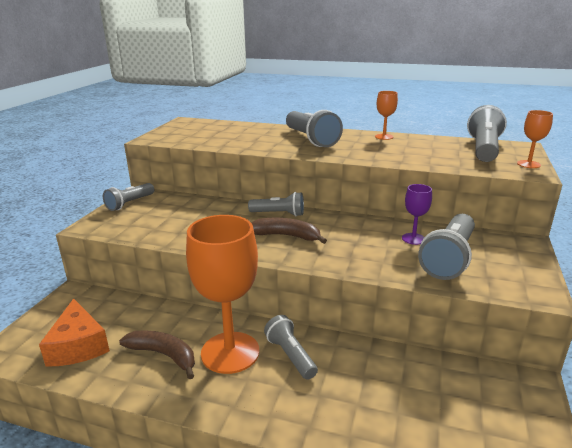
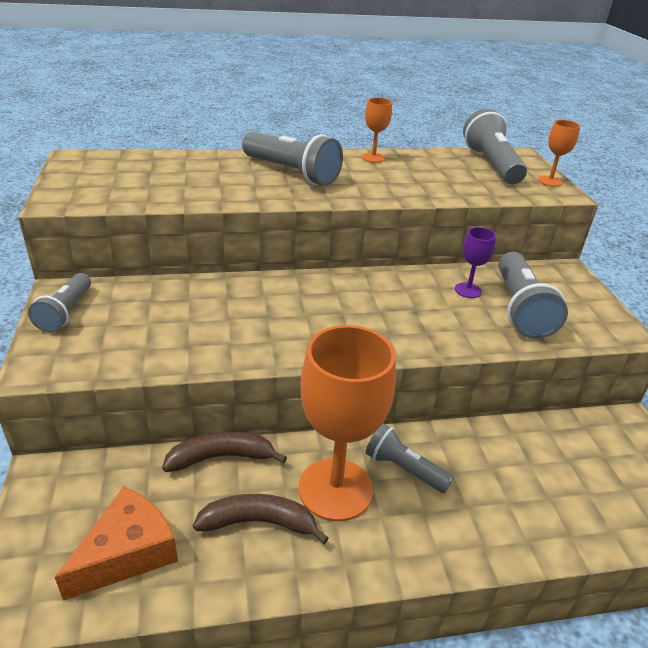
camera: 30 degrees left, 10 degrees up
(78, 345) = (127, 553): orange cheese -> orange cheese turned 90 degrees counterclockwise
(279, 214) = (294, 286): grey flashlight -> none
(286, 236) = (332, 318): brown banana -> brown banana (221, 457)

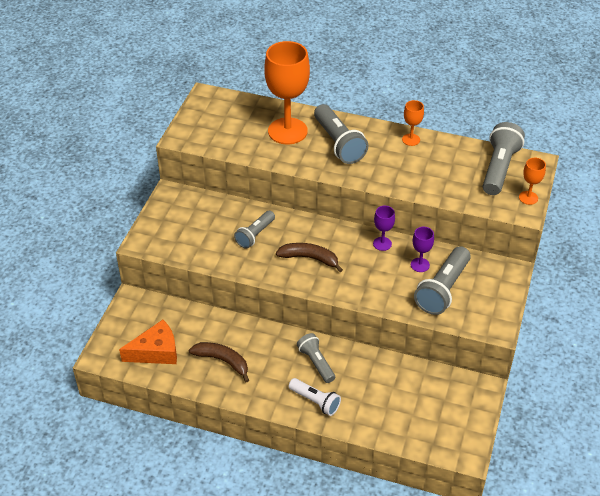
camera: 30 degrees right, 10 degrees up
(65, 312) = (167, 209): grey flashlight -> grey flashlight (255, 235)
(221, 457) = (222, 321): brown banana -> brown banana (309, 258)
(335, 489) = (271, 359): orange goblet -> orange goblet (287, 131)
(403, 280) = (382, 244): none -> purple goblet
(448, 530) = (315, 401): none -> white flashlight

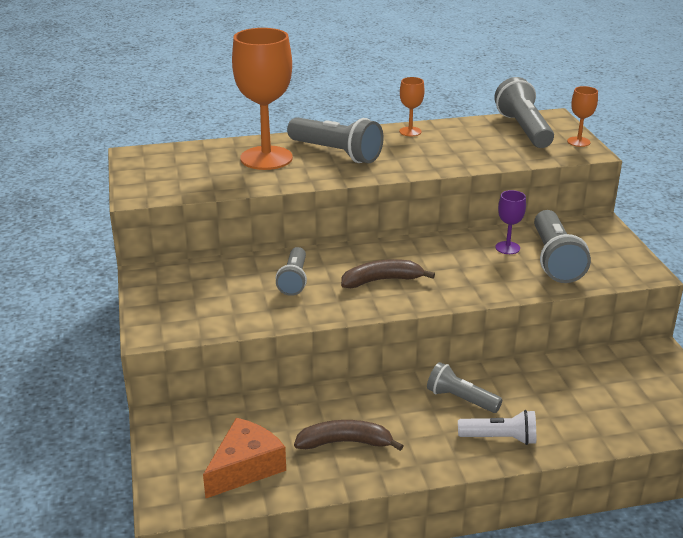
camera: 30 degrees left, 15 degrees down
(382, 244) = (448, 243): purple goblet -> none

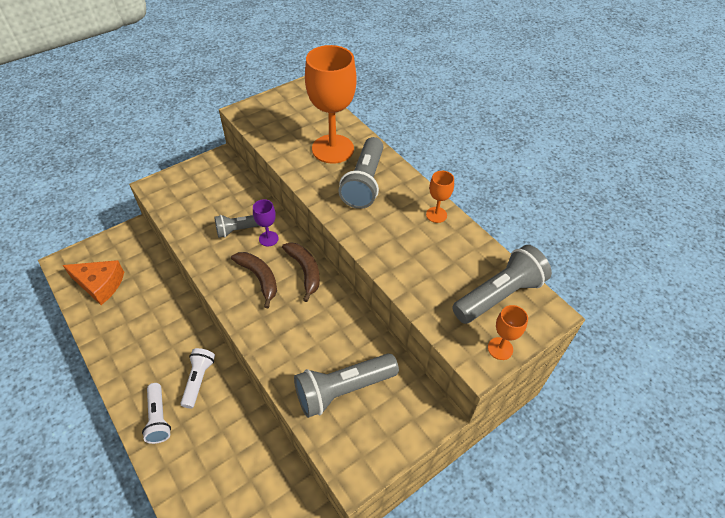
camera: 65 degrees right, 20 degrees up
(345, 442) = (134, 326): brown banana -> brown banana (305, 271)
(461, 399) = (198, 380): grey flashlight -> white flashlight
(507, 248) = (348, 348): purple goblet -> purple goblet (268, 238)

